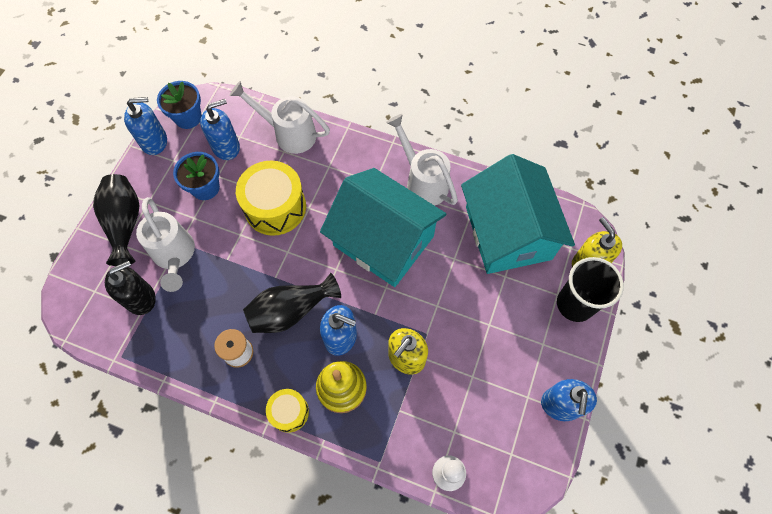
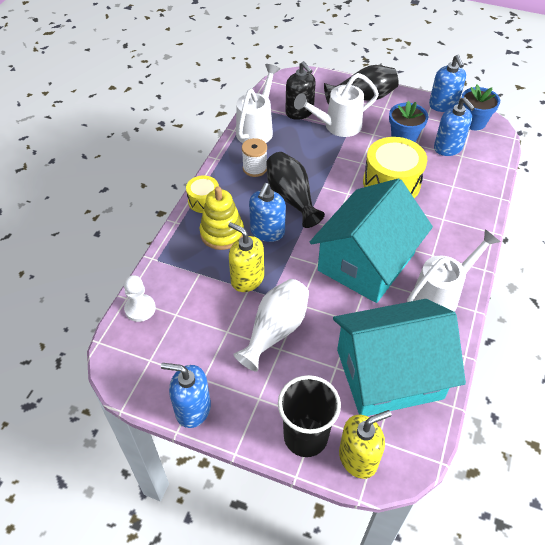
camera: 90 degrees right, 15 degrees down
(288, 133) = (474, 188): white watering can -> white watering can (257, 128)
(469, 329) = (275, 331): none -> white vase

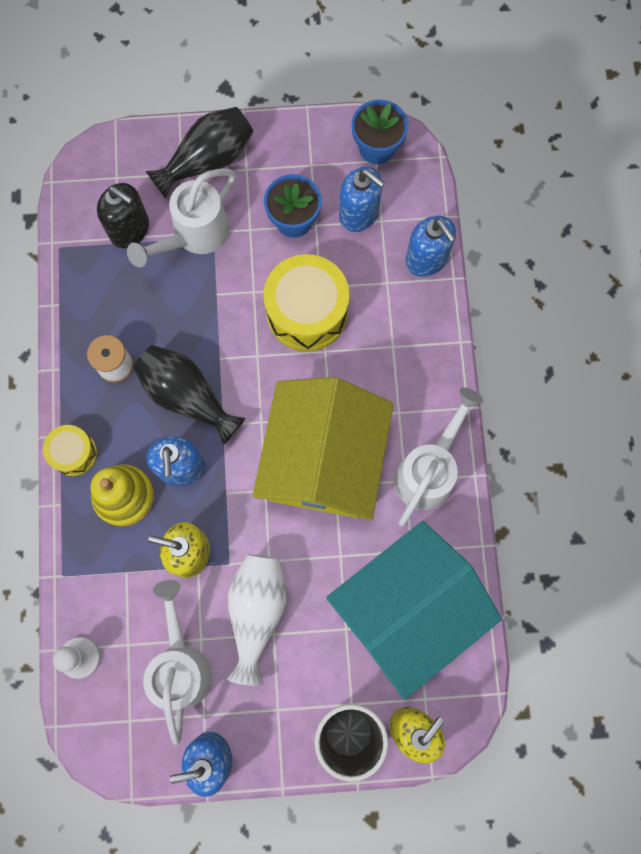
camera: 25 degrees left, 25 degrees up
(257, 128) = (84, 288): white watering can -> white watering can (181, 663)
(366, 262) = (323, 460): turquoise house -> yellow house
(443, 105) = (325, 130): blue soap dispenser -> blue soap dispenser (426, 259)

